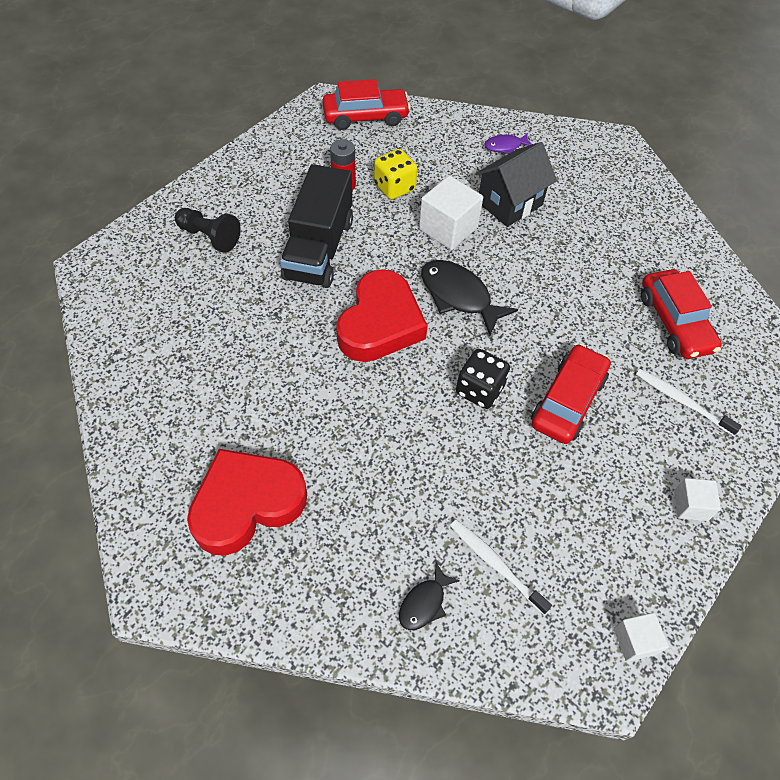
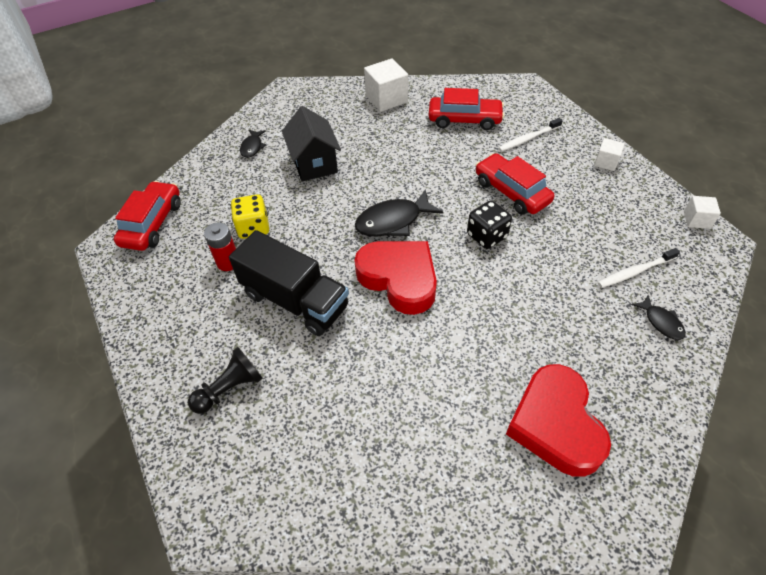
camera: 65 degrees left, 5 degrees down
(448, 228) = (320, 207): white cube -> white cube (386, 99)
(505, 146) = (252, 147): purple fish -> black fish

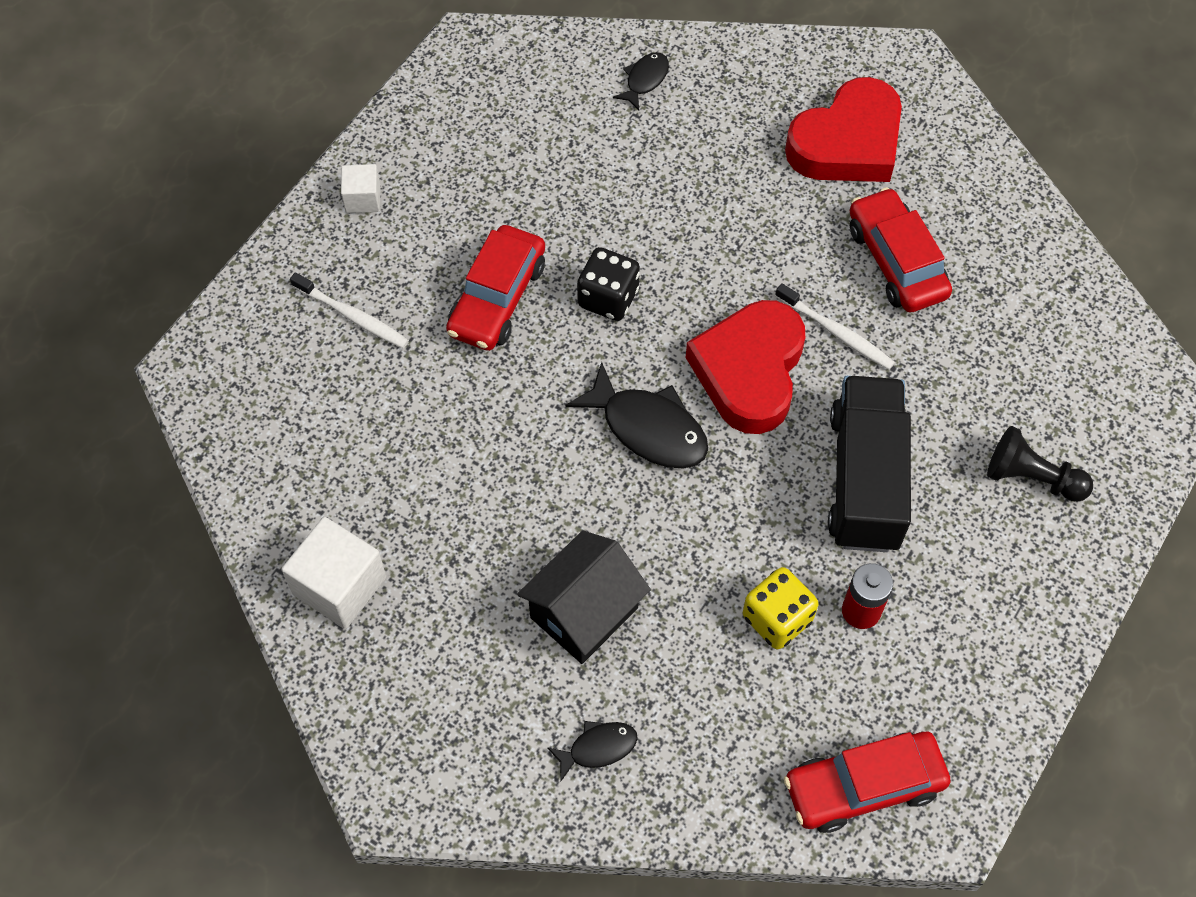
camera: 120 degrees left, 10 degrees up
(464, 120) = (344, 428): red car -> red car (896, 261)
(635, 272) = (577, 119): white toothbrush -> white toothbrush (836, 332)
(696, 220) = (439, 73): white cube -> none

